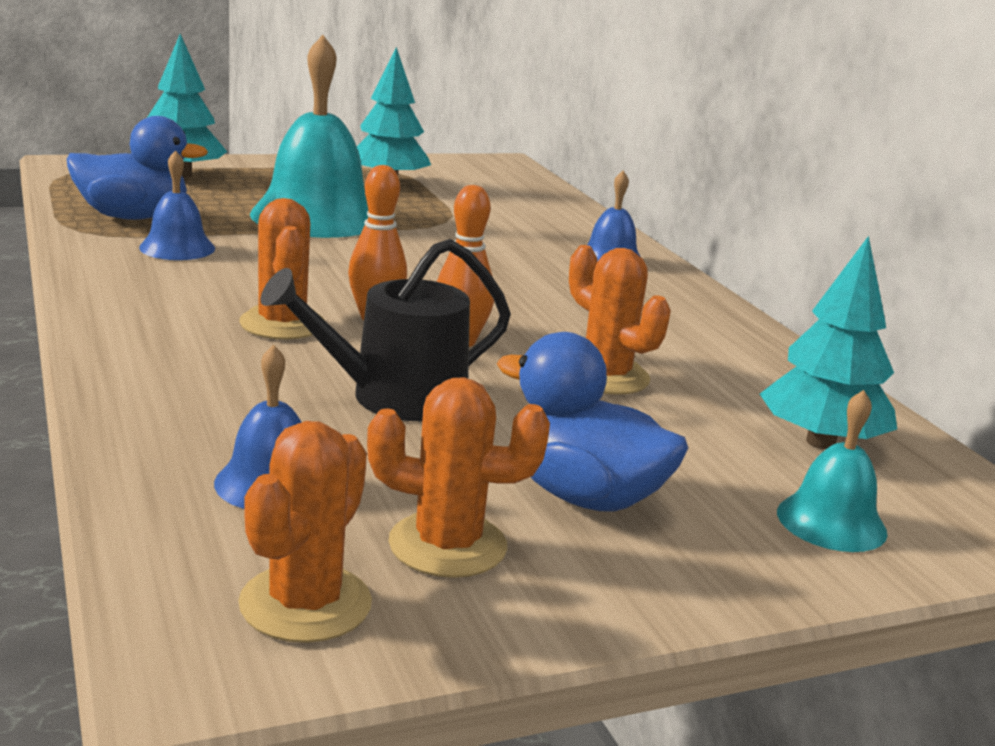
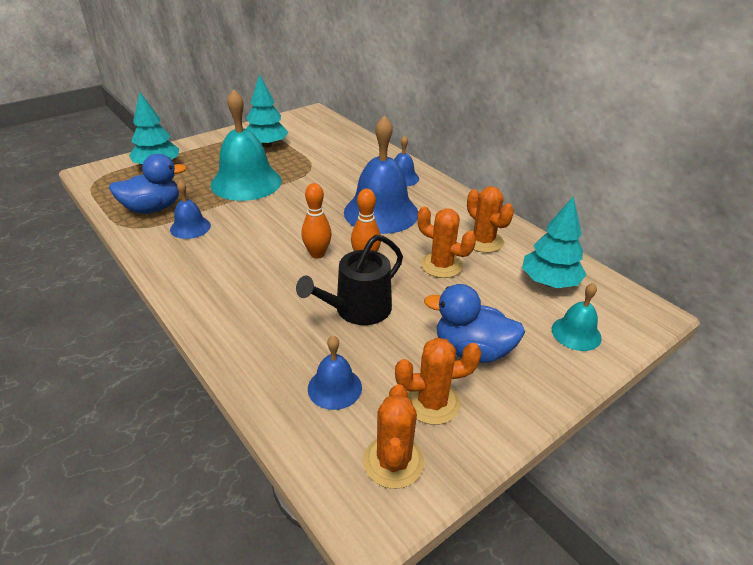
camera: 15 degrees left, 15 degrees up
(282, 324) = (276, 272): orange cactus -> orange cactus (483, 241)
(536, 292) = (381, 212): none -> blue bell

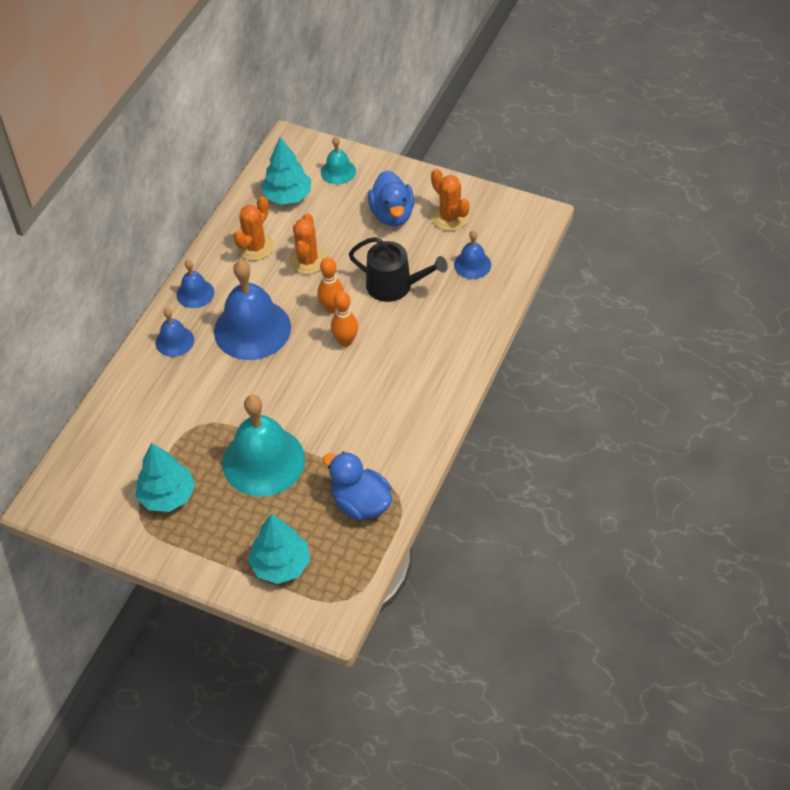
camera: 115 degrees left, 15 degrees up
(190, 227) = (369, 451): blue bell -> blue bell (195, 293)
(393, 462) = (502, 218): orange cactus -> none

